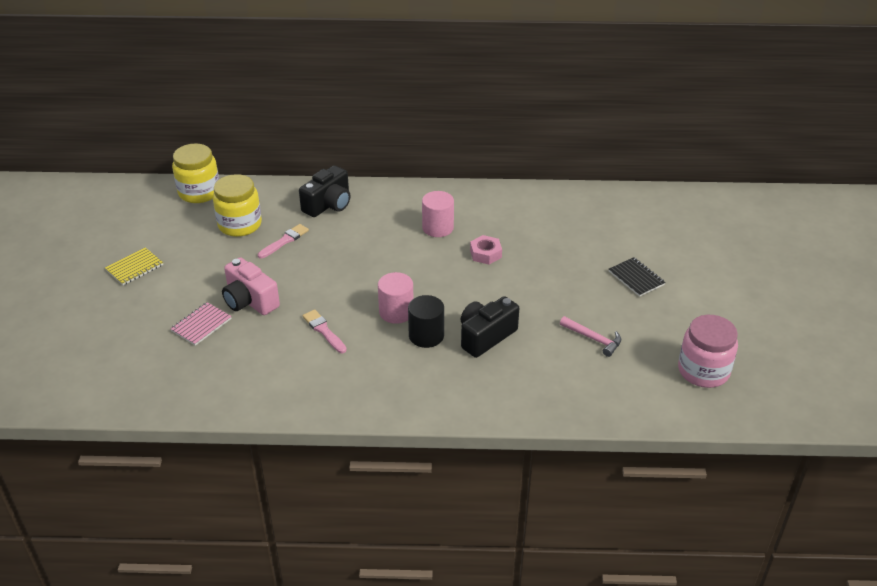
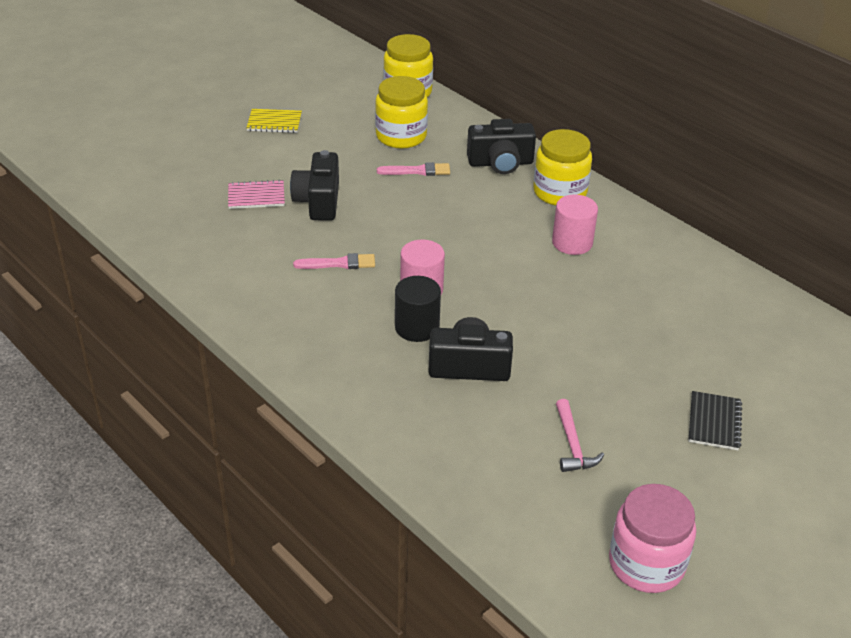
camera: 45 degrees right, 0 degrees up
(250, 301) = (318, 201): pink camera -> black camera
(324, 330) = (339, 263): pink brush -> pink brush turned 75 degrees clockwise
(388, 202) = (559, 192): none -> yellow jar
(485, 254) = (584, 294): pink nut -> none

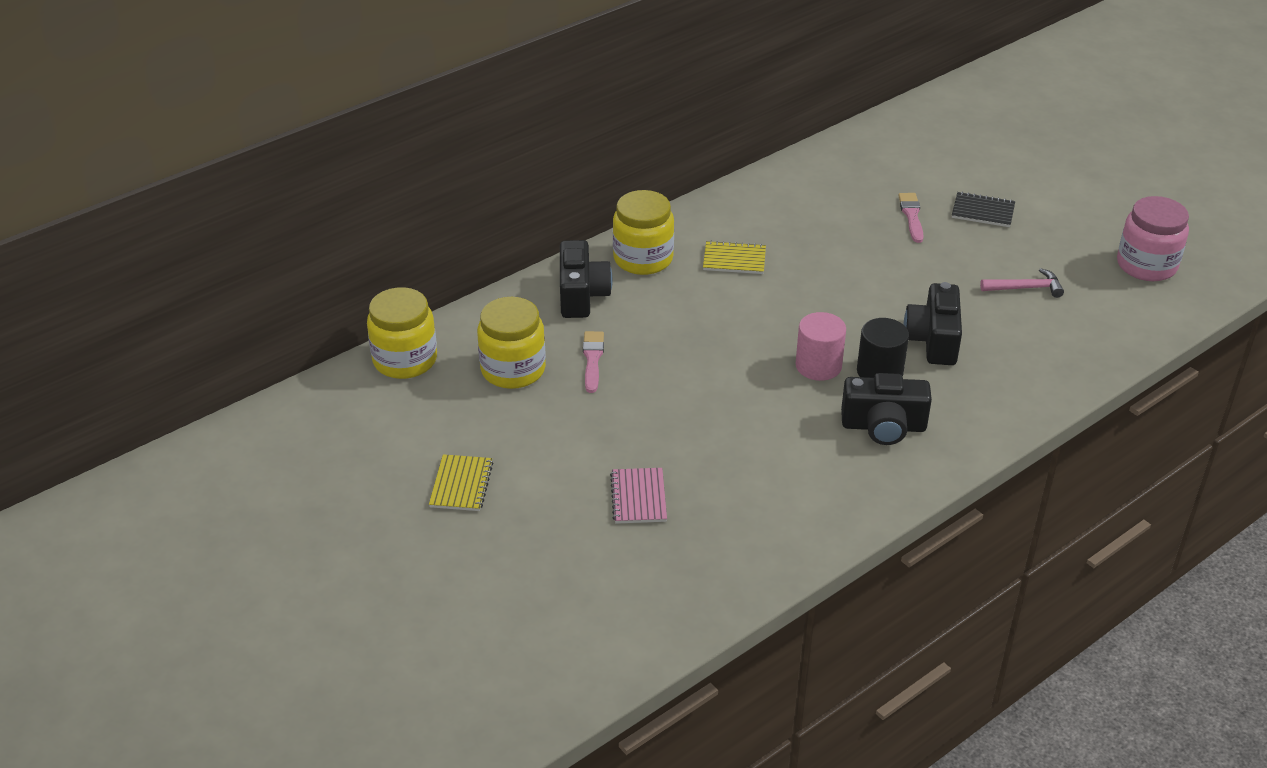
camera: 85 degrees left, 0 degrees up
(318, 201) = (652, 442): black camera -> black camera (883, 426)
(339, 263) = (775, 426): pink brush -> pink brush (911, 216)
(572, 242) = (734, 259): pink cylinder -> yellow notebook

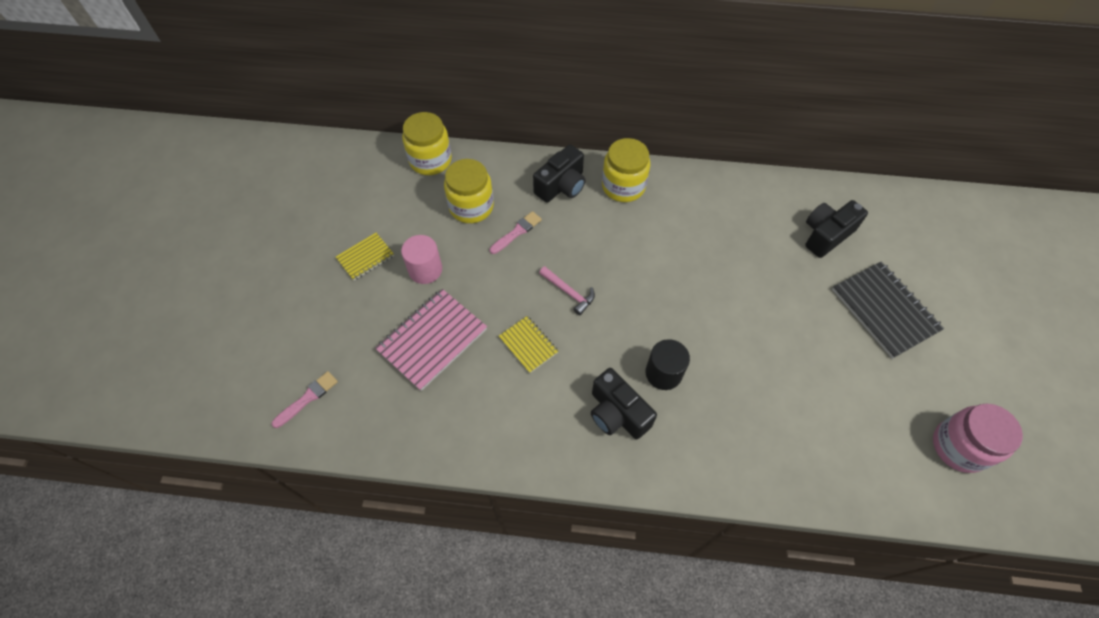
camera: 45 degrees right, 20 degrees up
(638, 497) = (432, 340): pink notebook -> pink notebook, size x1.79
(734, 259) = (674, 225): yellow notebook -> yellow notebook (528, 345)
(818, 366) = (632, 338): pink cylinder -> pink cylinder (425, 270)
(911, 216) = (828, 277): pink brush -> pink brush (308, 398)
(933, 340) = (725, 379): black camera -> black camera (826, 235)
(983, 211) = (884, 310): black notebook -> black notebook, size x1.79
(1025, 288) = (840, 392): pink hammer -> pink hammer (569, 292)

